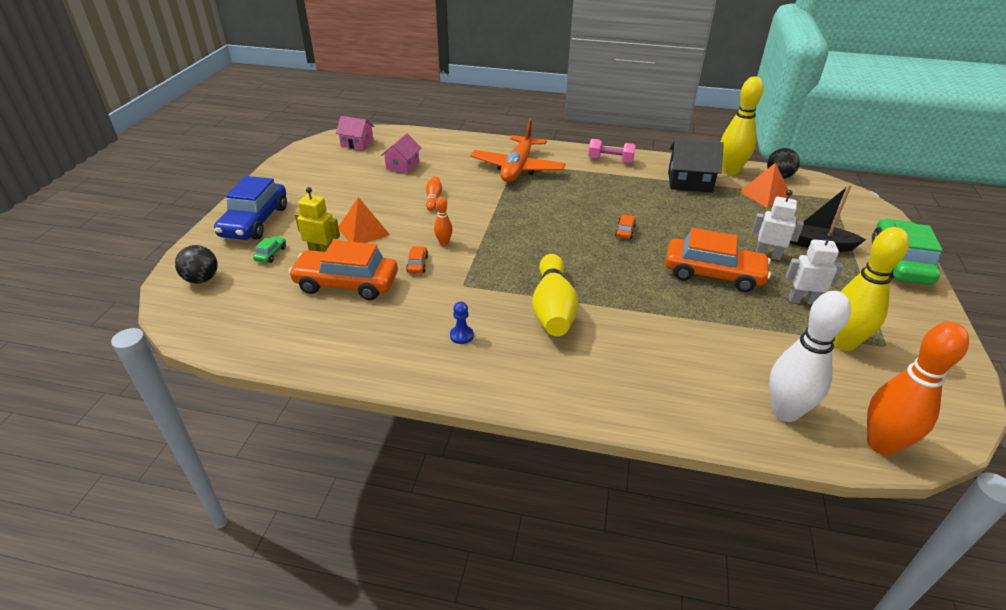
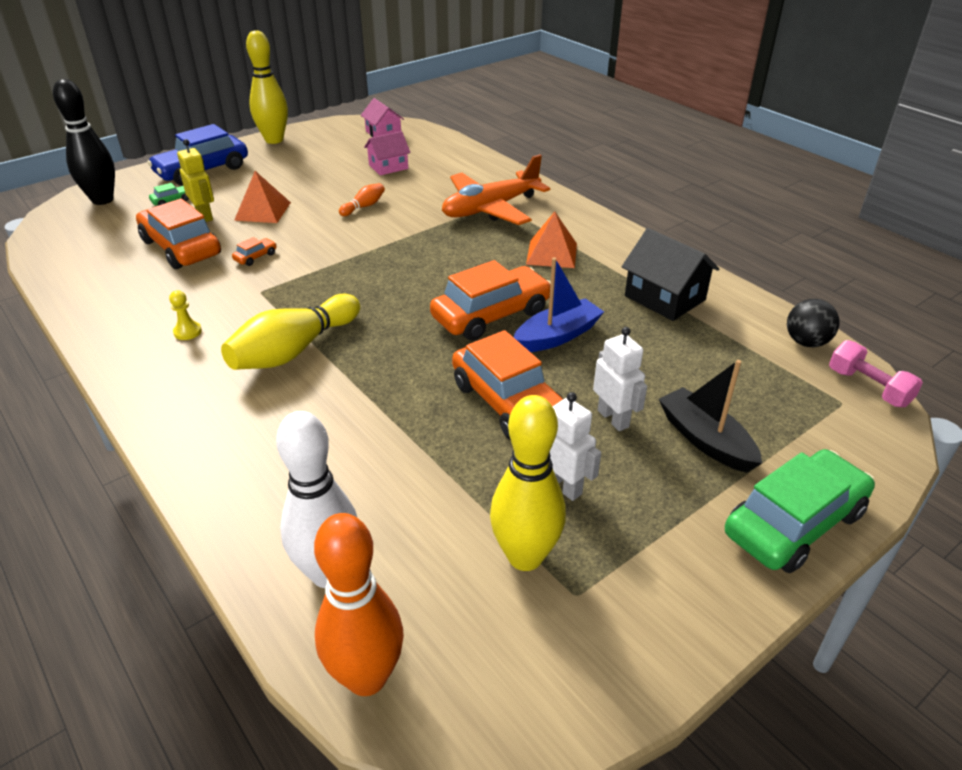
camera: 40 degrees right, 0 degrees up
(202, 279) = (102, 200): black ball -> black bowling pin
(444, 243) = (306, 249): orange bowling pin -> none
(461, 335) = (187, 332): blue pawn -> yellow pawn
(610, 160) = (607, 238): pink dumbbell -> pink dumbbell (868, 387)
(625, 231) = (491, 315): orange car -> orange car, size x2.47
(675, 226) = (557, 336): none -> blue boat
(730, 171) = (745, 308): yellow bowling pin -> yellow bowling pin (274, 140)
(765, 194) = (743, 354): orange pyramid -> orange pyramid (552, 254)

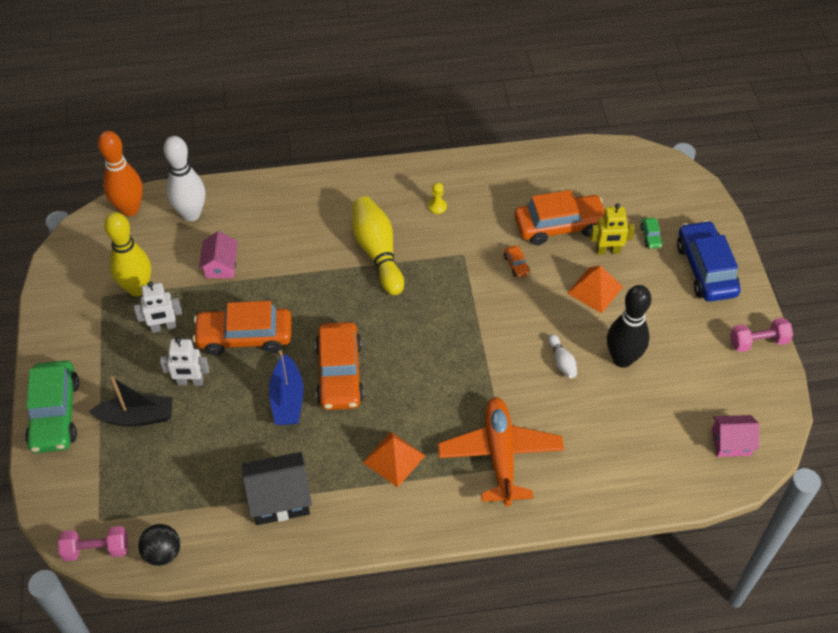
camera: 120 degrees right, 15 degrees up
(102, 200) = (677, 195): black bowling pin -> black bowling pin (622, 359)
(274, 140) = (758, 342): yellow bowling pin -> pink dumbbell
(364, 206) = (562, 361): orange bowling pin -> white bowling pin
(388, 167) = (638, 412): pink house -> pink house (221, 265)

